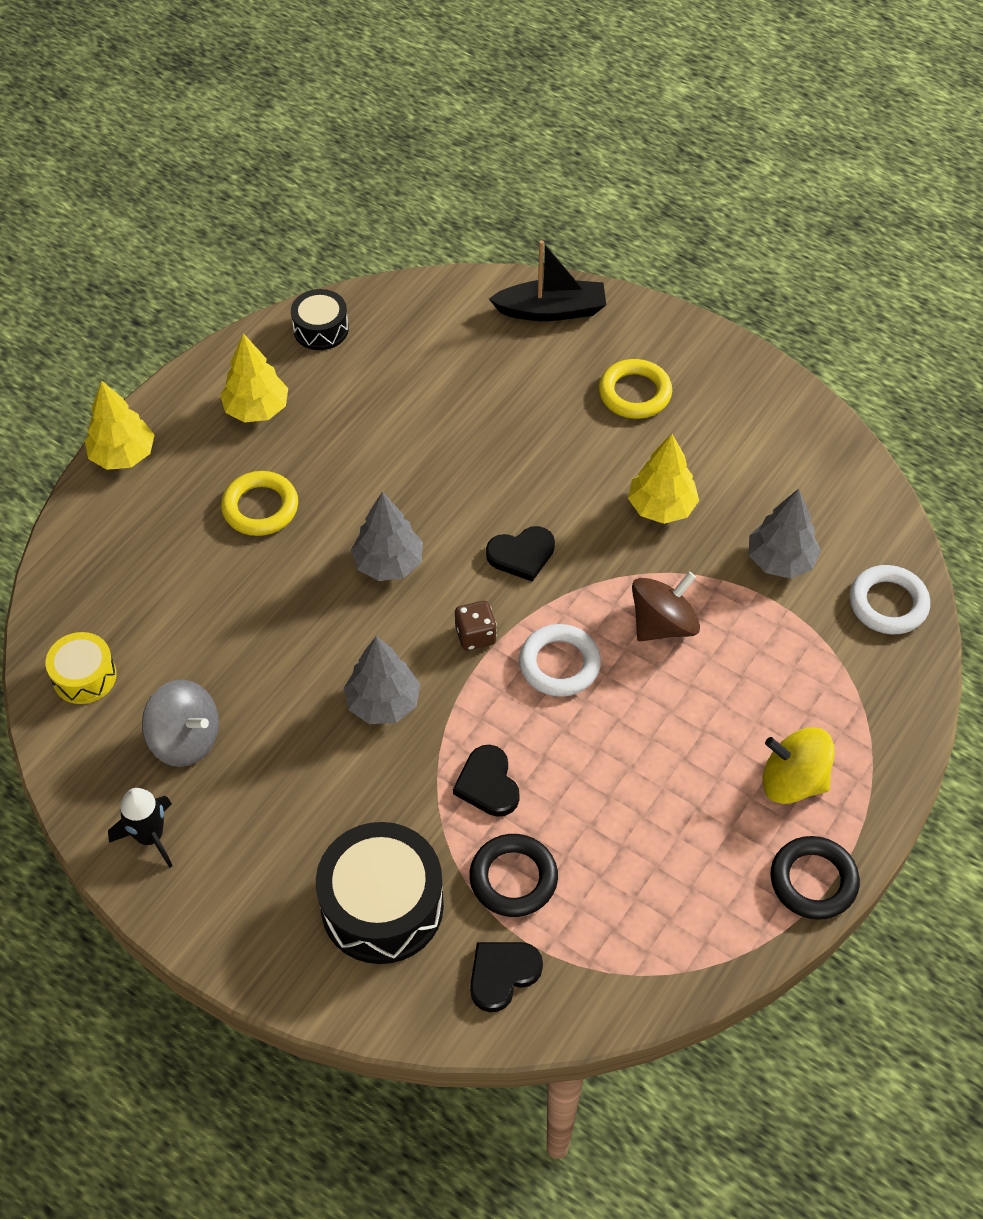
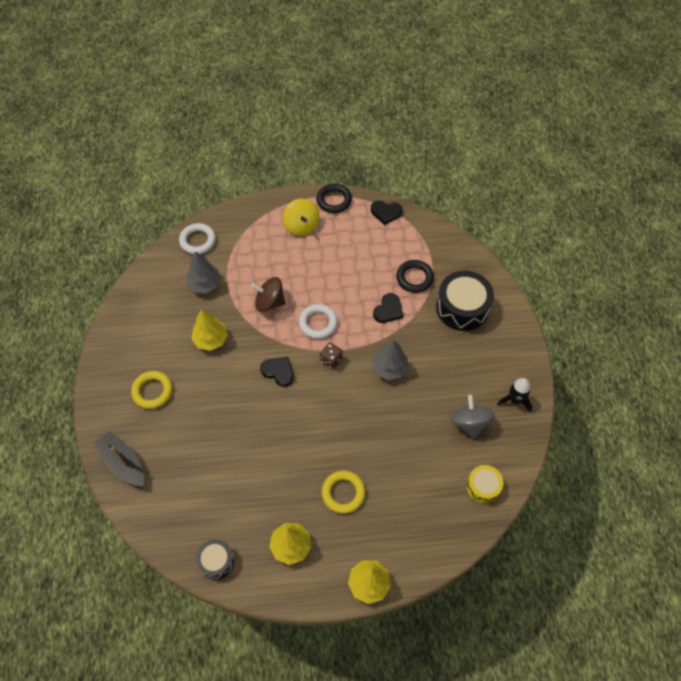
camera: 130 degrees left, 5 degrees up
(388, 563) = (326, 417): grey tree -> none
(502, 974) = (448, 258): black heart -> black heart (386, 212)

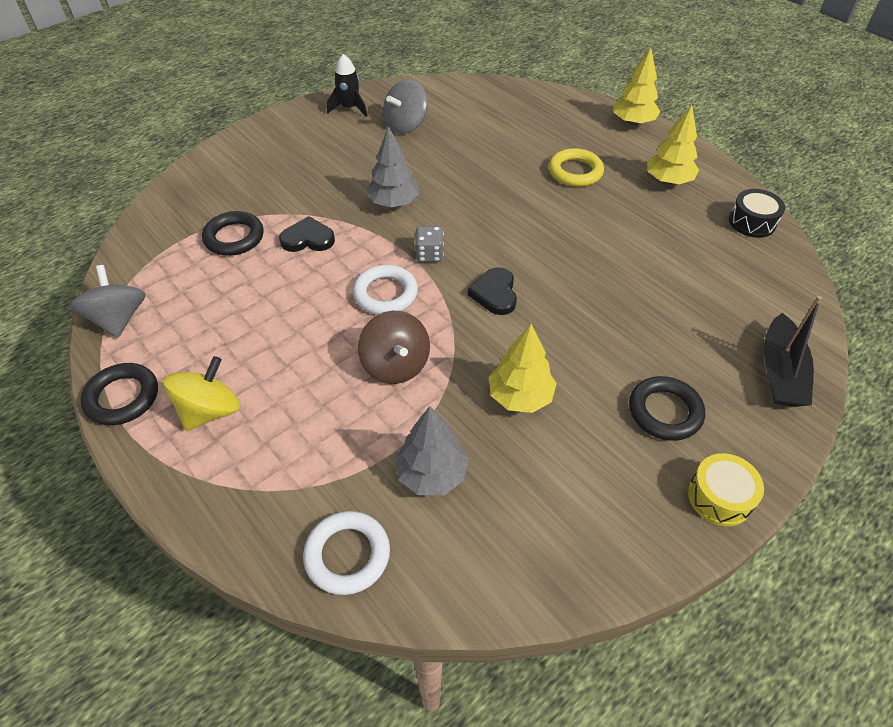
camera: 125 degrees left, 10 degrees down
(152, 391) = (664, 412): yellow ring -> black ring
(331, 359) = (429, 254): brown dice -> grey dice
(386, 212) = (118, 319): black heart -> grey spinning top
(462, 307) = (254, 181): black drum -> none
(483, 486) = (465, 96): yellow drum -> yellow drum (719, 497)

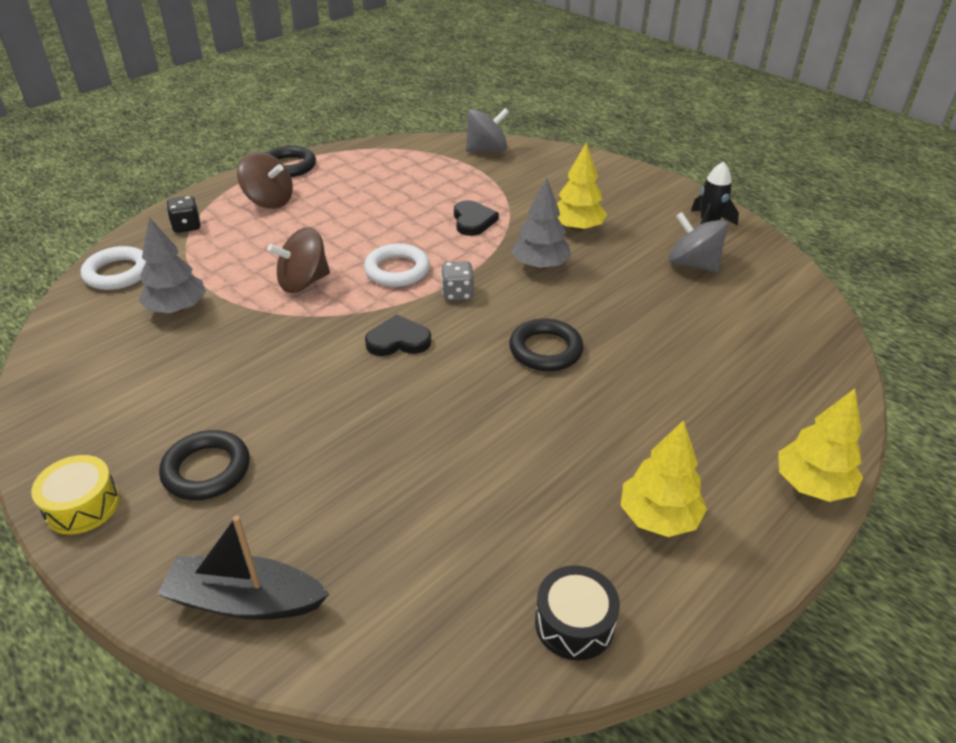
camera: 85 degrees right, 10 degrees down
(118, 319) = (368, 152): grey spinning top -> grey spinning top (486, 150)
(210, 411) = (269, 201): yellow spinning top -> brown spinning top
(234, 237) = (469, 185): black ring -> black ring (545, 350)
(249, 494) = (187, 226): none -> black dice
(520, 397) = (251, 359): yellow tree -> yellow tree (577, 228)
(575, 172) = (646, 411): yellow ring -> none

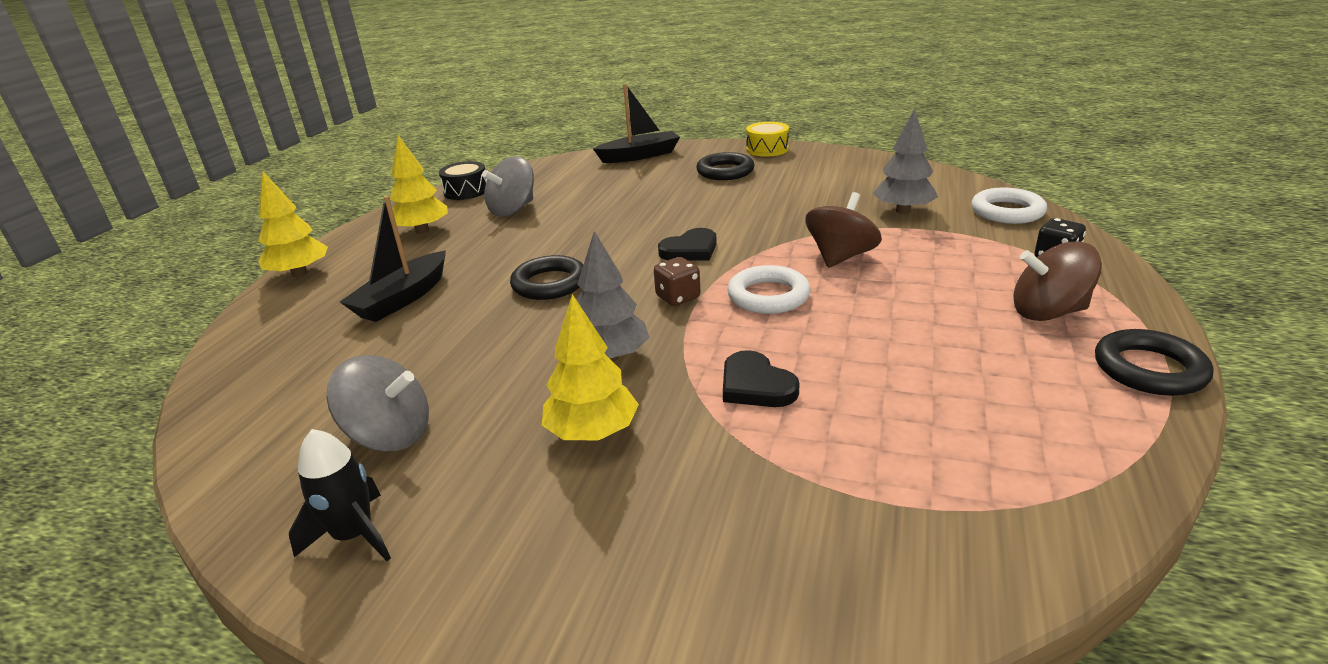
camera: 155 degrees right, 10 degrees down
(457, 293) = (678, 297): grey dice -> brown dice
(486, 150) = (923, 570): grey spinning top -> grey spinning top (513, 210)
(686, 387) = (402, 298): none -> black boat

